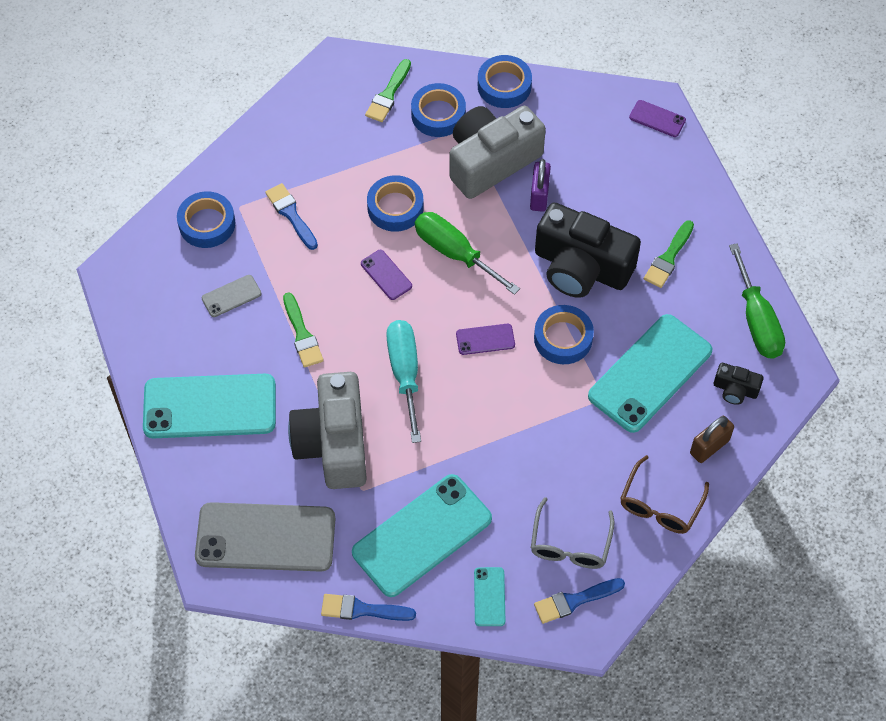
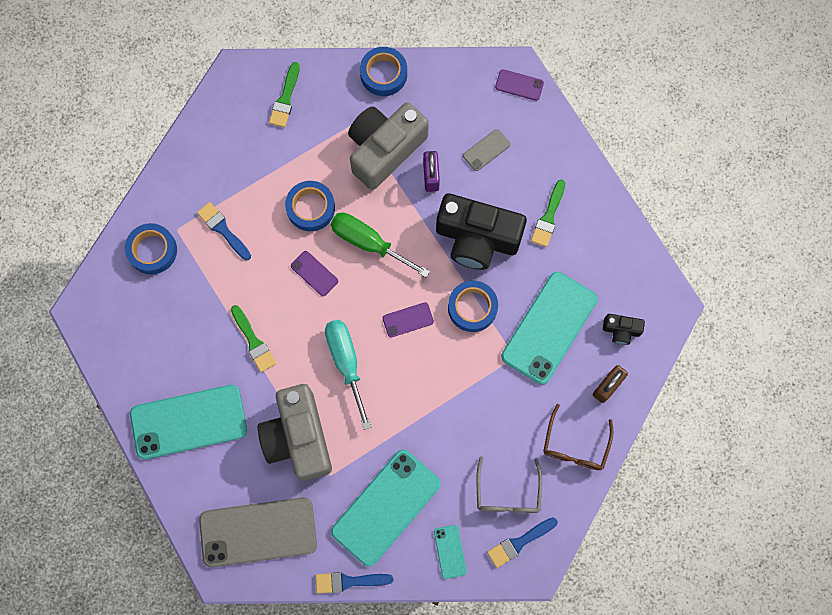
camera: 10 degrees left, 15 degrees up
(231, 296) = (187, 316): grey phone -> grey phone (486, 150)
(438, 114) = (331, 111): blue tape -> none
(757, 320) = (630, 264): green screwdriver -> none

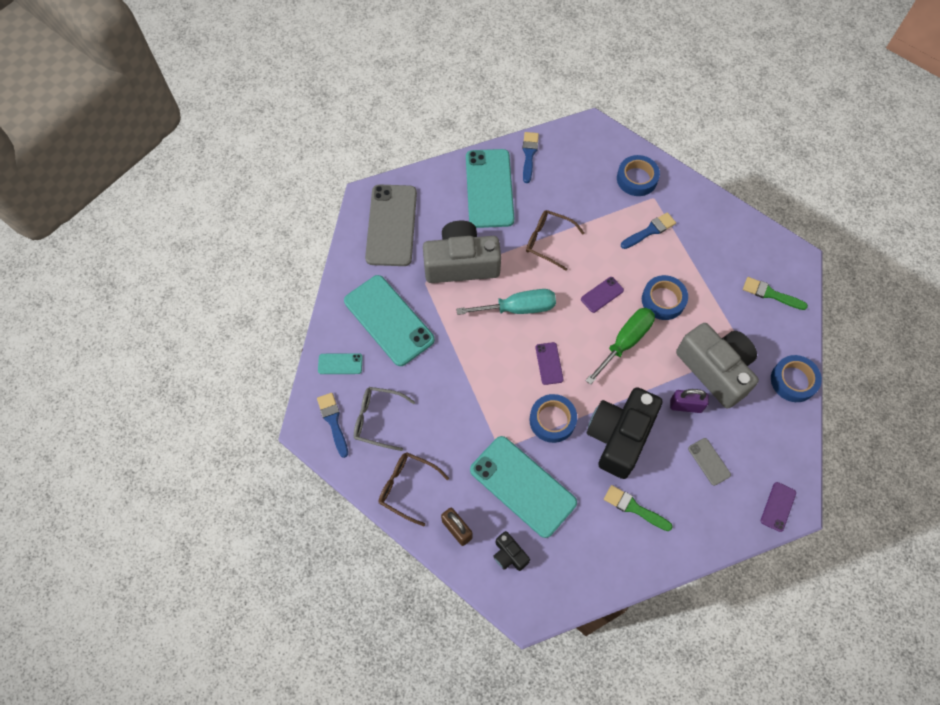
camera: 100 degrees right, 10 degrees down
(253, 341) = (548, 241): green brush -> brown glasses
(349, 581) = (336, 284): blue brush -> blue brush (529, 154)
(621, 330) = (509, 555): black camera -> black camera turned 60 degrees counterclockwise

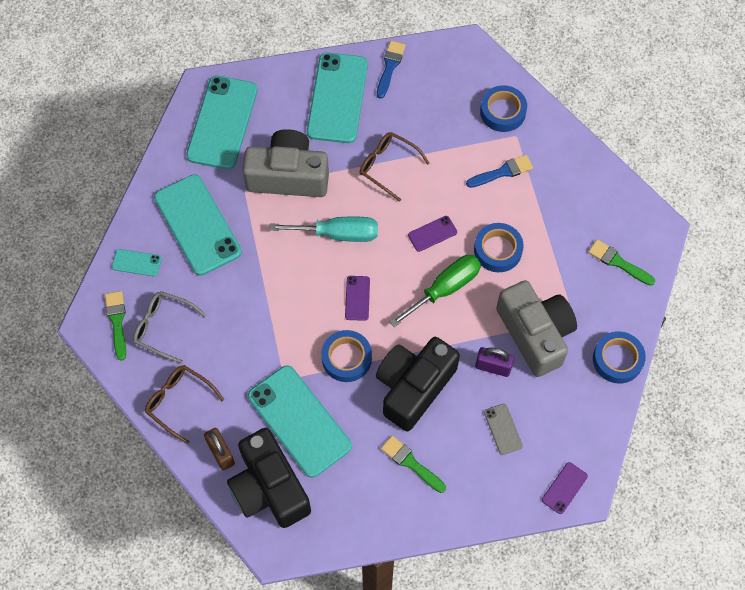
camera: 10 degrees right, 0 degrees up
(333, 421) = (117, 321): blue brush -> green brush
(391, 225) = (222, 122): grey phone -> turquoise phone
(509, 555) = (269, 488): black camera -> black camera, size x2.27

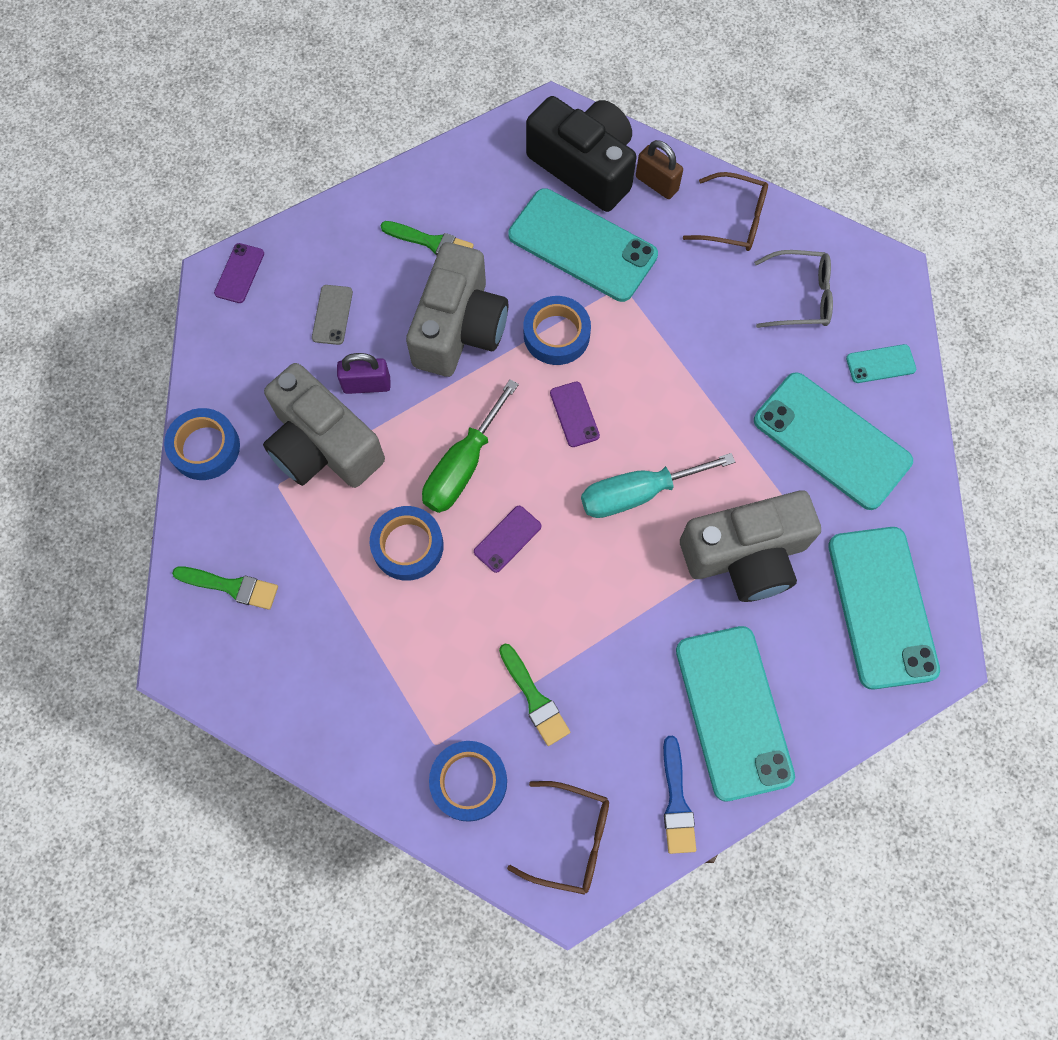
camera: 160 degrees right, 5 degrees up
(117, 321) = (860, 285): green brush -> green brush (534, 698)
(388, 166) = (610, 622): brown glasses -> brown glasses (571, 839)
(413, 387) = (459, 328): black camera -> grey camera
(502, 172) = (437, 673): blue brush -> none
(503, 429) = (332, 315): grey phone -> grey phone turned 45 degrees clockwise

